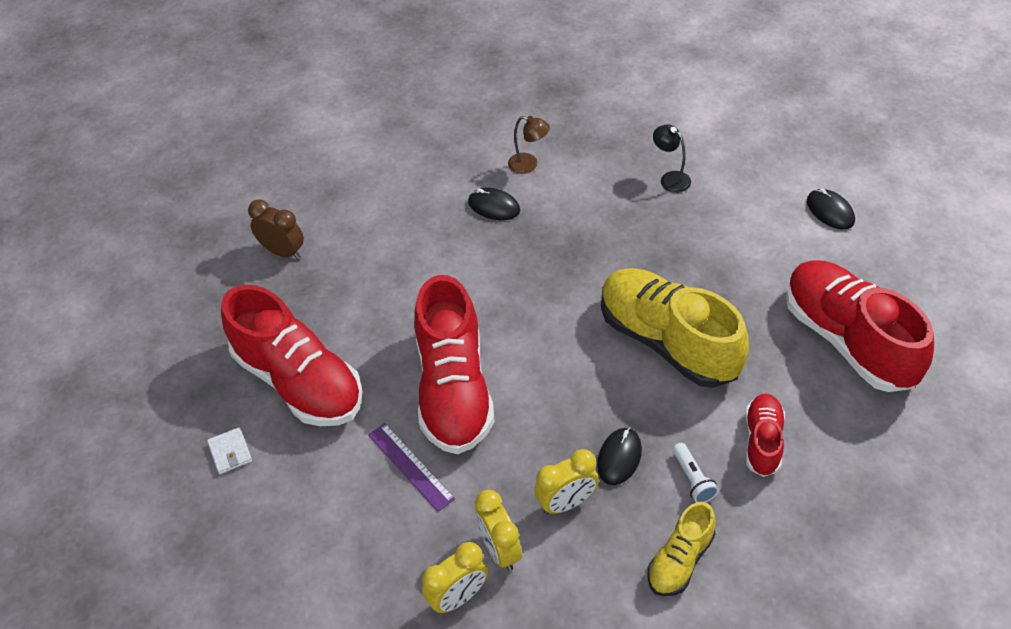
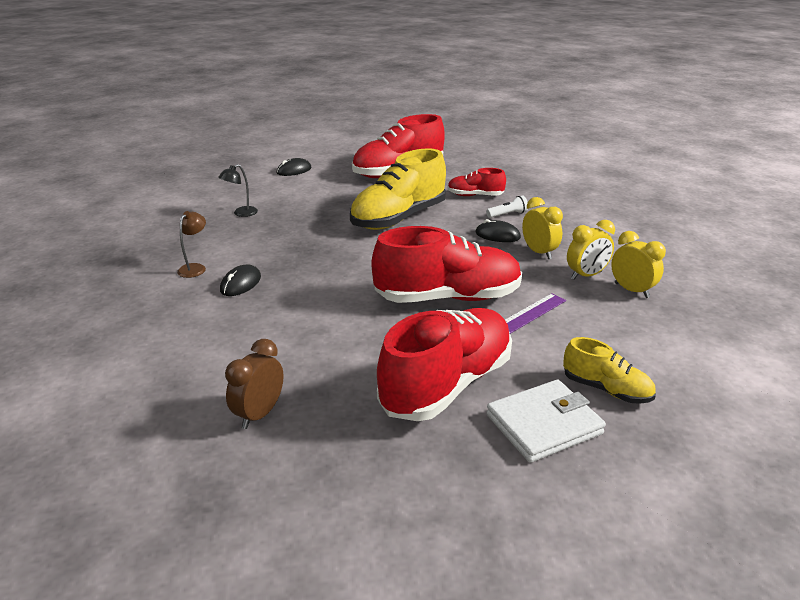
camera: 95 degrees left, 20 degrees down
(230, 452) = (544, 424): white wallet -> white wallet, size x2.03
(680, 560) = (566, 219): yellow shoe -> yellow shoe (606, 389)

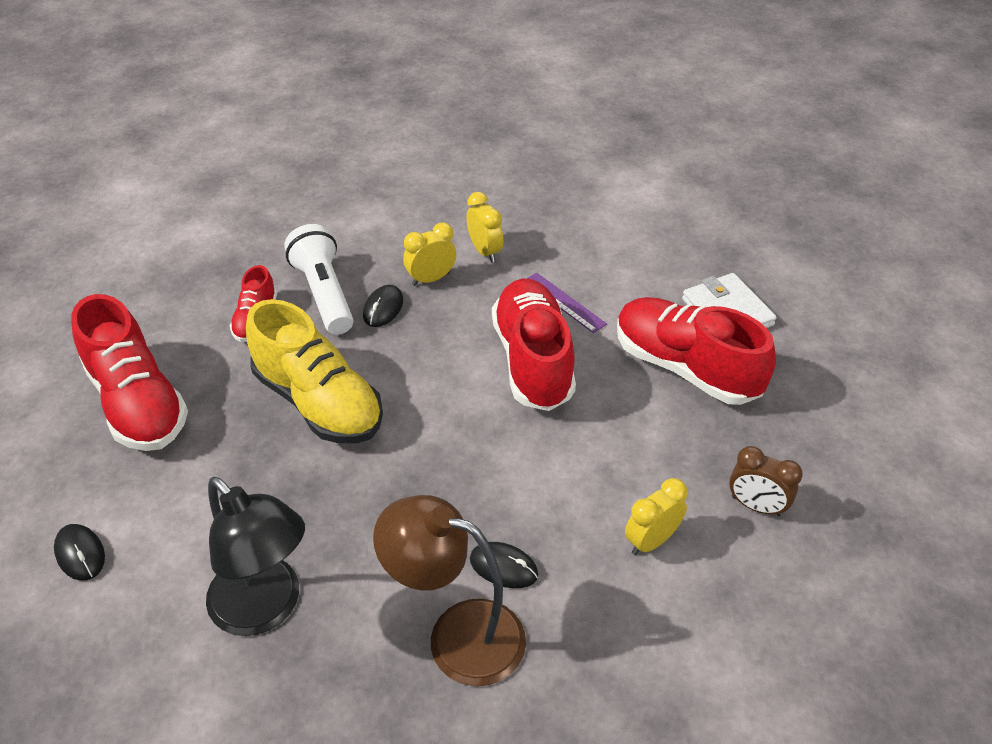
camera: 90 degrees left, 15 degrees up
(195, 268) = (457, 635): brown lamp -> brown lamp, size x2.28
(241, 213) = (266, 608): black lamp -> black lamp, size x2.28
(507, 214) = (324, 294): white flashlight -> white flashlight, size x2.22
(606, 389) = (675, 270): yellow shoe -> none
(631, 290) = (515, 226): yellow clock -> yellow clock (651, 541)

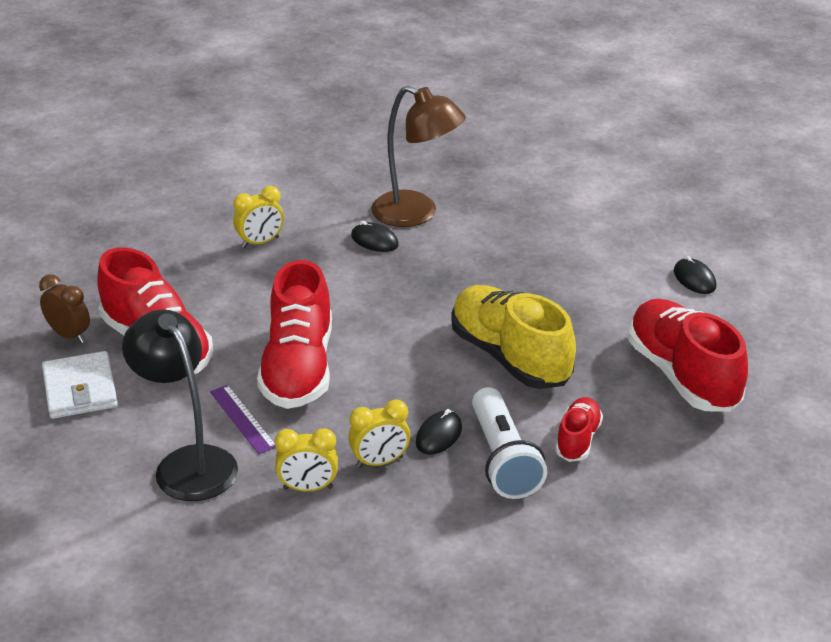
camera: 170 degrees left, 10 degrees down
(266, 608) = (548, 238): black lamp -> black lamp (188, 463)
(485, 251) = (308, 488): yellow clock -> yellow clock turned 75 degrees counterclockwise
(756, 506) = (168, 252): brown clock -> brown clock (69, 335)

